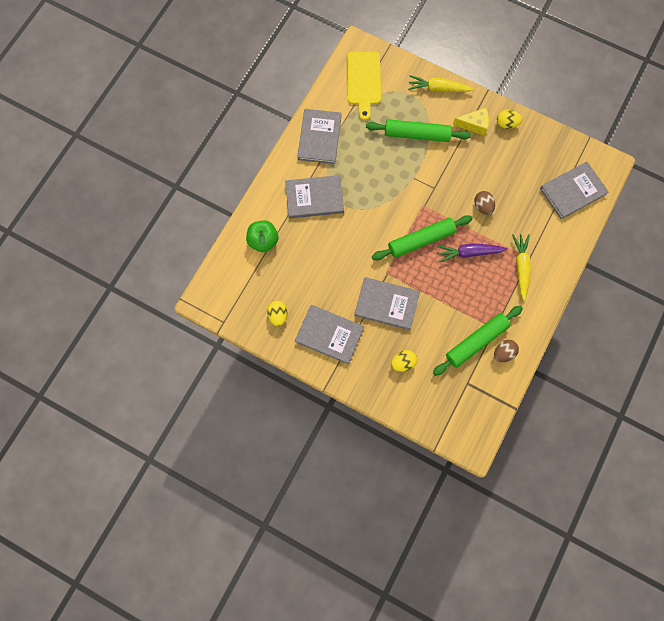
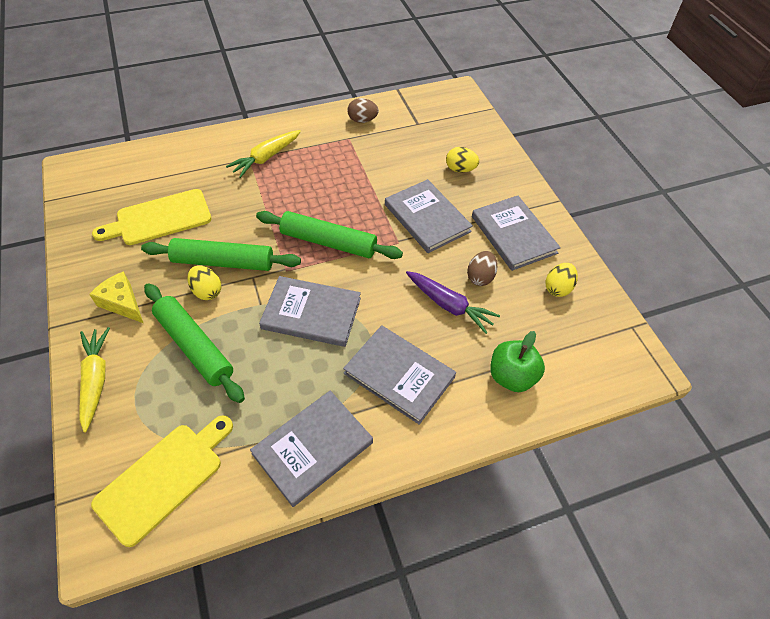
camera: 140 degrees left, 20 degrees down
(438, 88) = (96, 380): yellow carrot -> yellow carrot turned 150 degrees counterclockwise
(469, 253) = (296, 199): purple carrot -> purple carrot (449, 306)
(476, 342) = (376, 140): green rolling pin -> green rolling pin (223, 262)
(483, 206) = (230, 224): brown egg -> brown egg (480, 277)
(506, 124) = (92, 275): yellow egg -> yellow egg (207, 291)
(521, 178) = (159, 218): none -> yellow cutting board
(572, 191) = (135, 174): grey book -> grey book (311, 313)

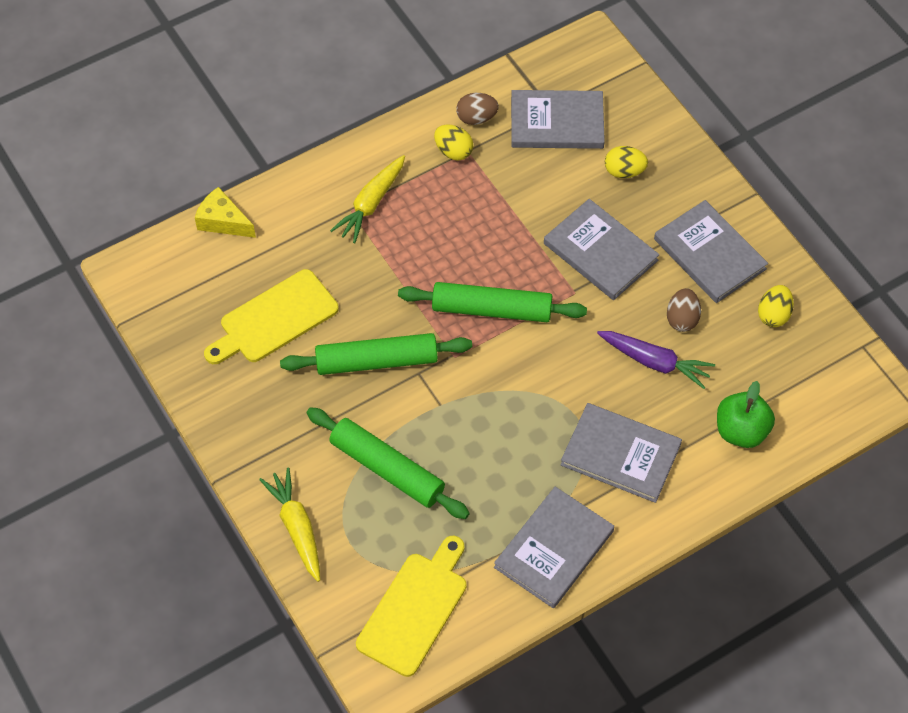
camera: 10 degrees left, 5 degrees up
(122, 303) = (283, 436): yellow cheese -> yellow cheese (223, 221)
(207, 291) = (373, 401): yellow egg -> yellow egg (453, 151)
(311, 313) = (502, 403): grey book -> grey book (557, 122)

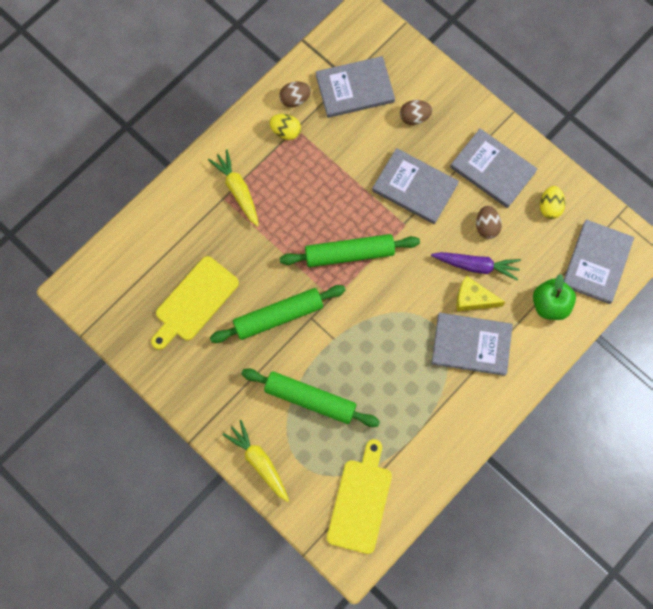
camera: 15 degrees left, 15 degrees up
(223, 221) = (132, 231): yellow cheese -> yellow cheese (473, 299)
(371, 204) = (237, 190): yellow carrot -> yellow carrot turned 135 degrees clockwise
(554, 549) = (444, 430): grey book -> grey book (596, 262)
(624, 171) = (414, 117): yellow egg -> brown egg

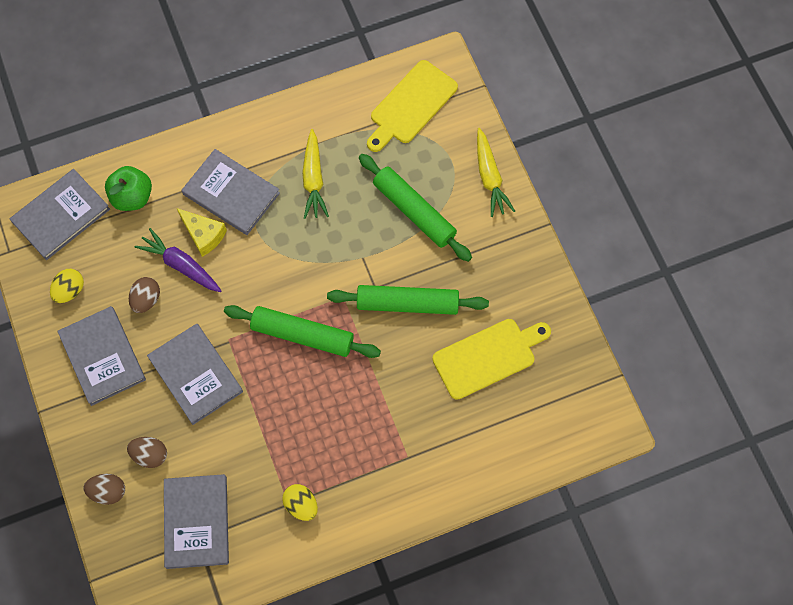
camera: 155 degrees left, 5 degrees down
(237, 190) = (388, 459): yellow carrot -> yellow carrot (313, 180)
(295, 99) = (271, 540): brown egg -> brown egg (108, 491)
(355, 88) = (196, 522): grey book -> grey book turned 75 degrees clockwise

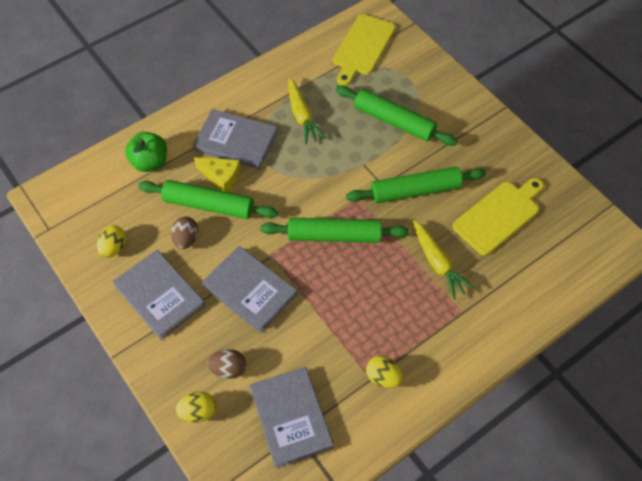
camera: 15 degrees left, 10 degrees down
(61, 216) = (90, 190): grey book -> none
(108, 491) = (198, 412): brown egg -> yellow egg
(180, 265) = (208, 205): purple carrot -> green rolling pin
(490, 177) = (445, 84): yellow carrot -> yellow carrot (437, 263)

